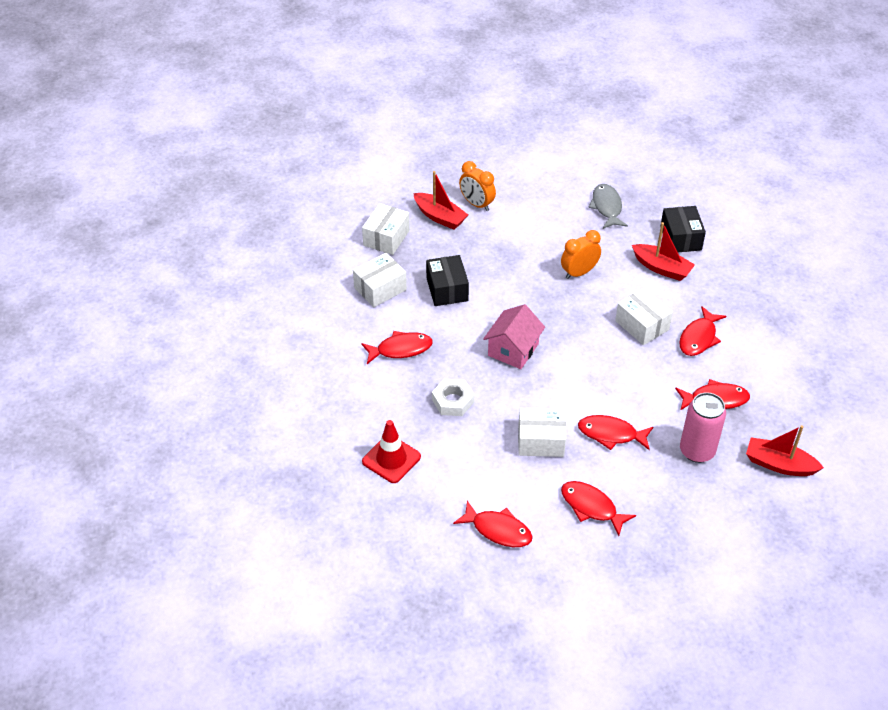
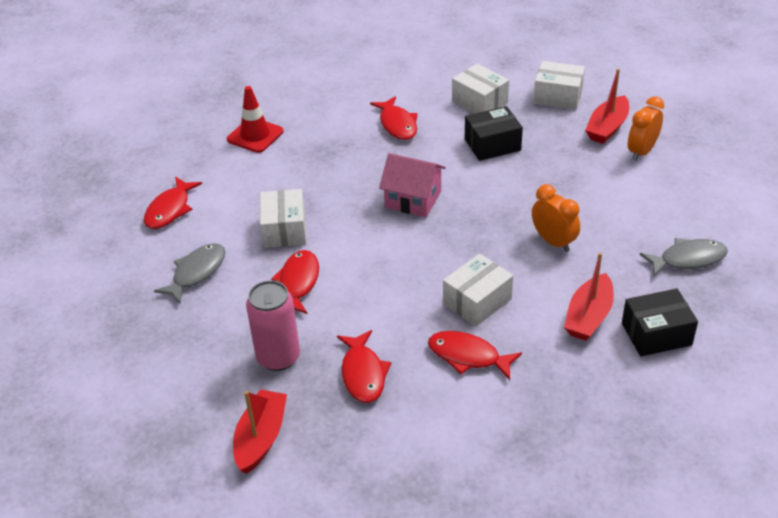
camera: 85 degrees right, 5 degrees down
(453, 401) = (332, 165): white nut -> none
(591, 507) = (196, 273): red fish -> grey fish

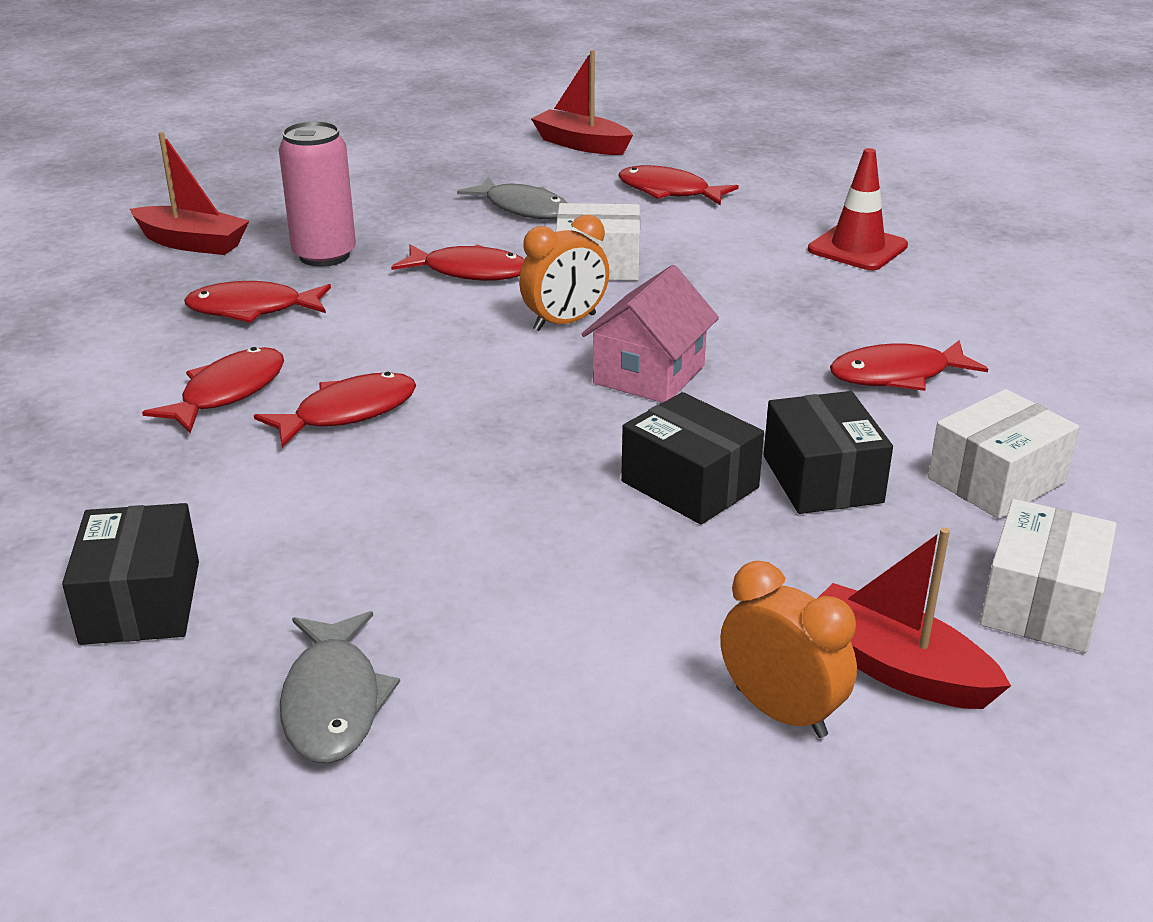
camera: 95 degrees right, 10 degrees down
(477, 301) = (348, 413): white box -> red fish
(508, 180) = (689, 485): none -> black box
(553, 242) = (472, 515): orange clock -> orange clock (565, 322)
(588, 316) = (240, 525): red boat -> red boat (581, 144)

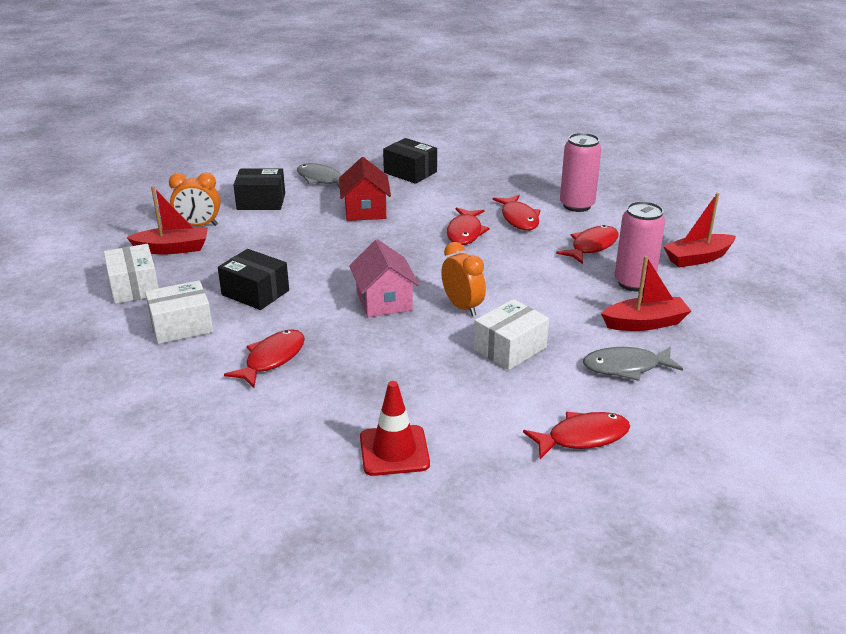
camera: 135 degrees right, 0 degrees up
(105, 368) = (577, 205): none -> pink can
(405, 549) = (365, 210): none -> red house
(469, 272) = (557, 310): red fish -> none
(565, 322) = (462, 307): orange clock -> orange clock turned 135 degrees clockwise
(581, 144) = (727, 456): red boat -> red boat (645, 323)
(689, 485) = (303, 267): black box -> black box (261, 201)
(996, 480) = (181, 326): white box -> white box turned 60 degrees clockwise

